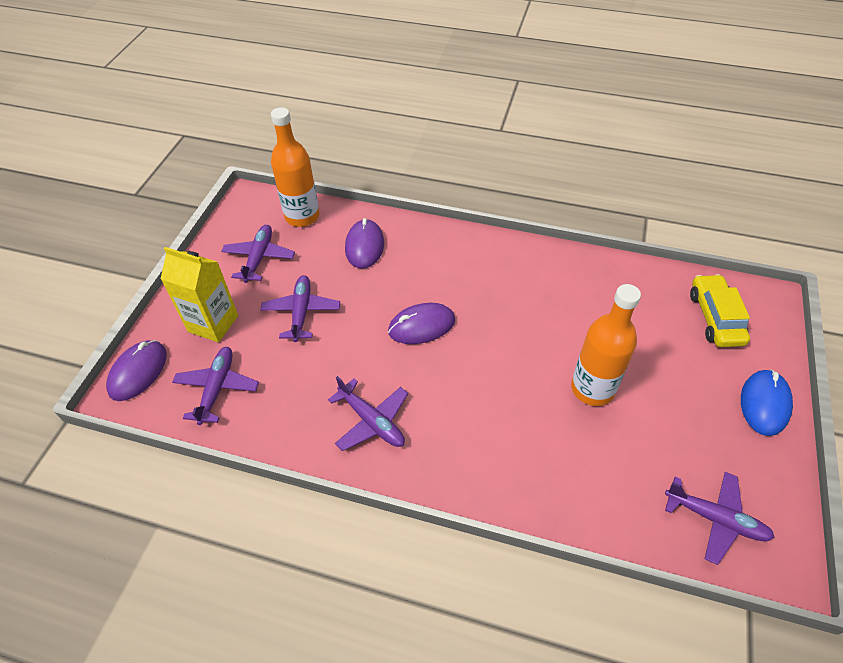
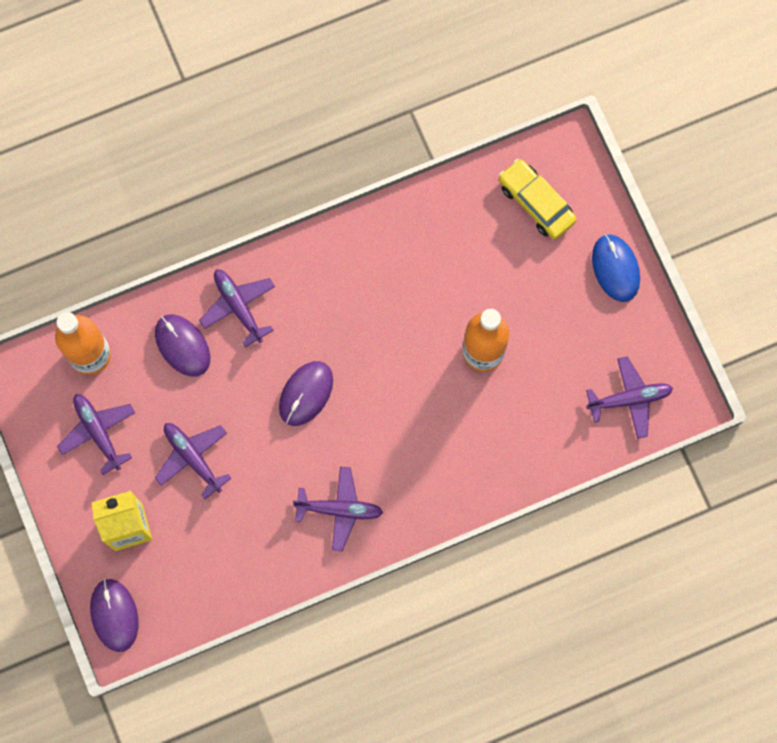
camera: 40 degrees left, 25 degrees up
(217, 388) = (194, 577): purple plane -> purple plane (238, 306)

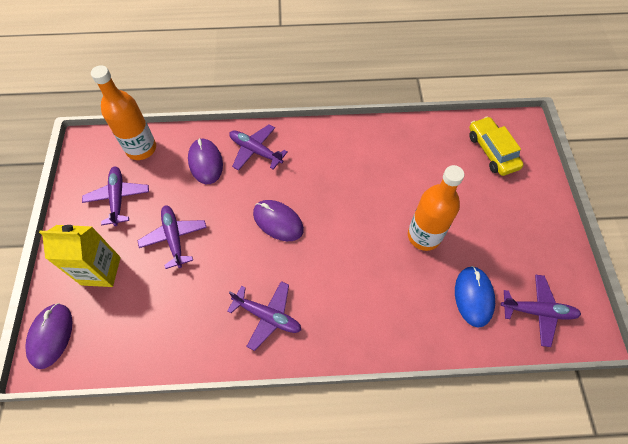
camera: 20 degrees right, 15 degrees down
(238, 306) = (255, 151): purple plane -> purple plane turned 45 degrees counterclockwise
(306, 394) = (278, 221): purple mouse -> purple mouse turned 75 degrees clockwise
(615, 268) = (544, 211): blue mouse -> blue mouse (473, 296)

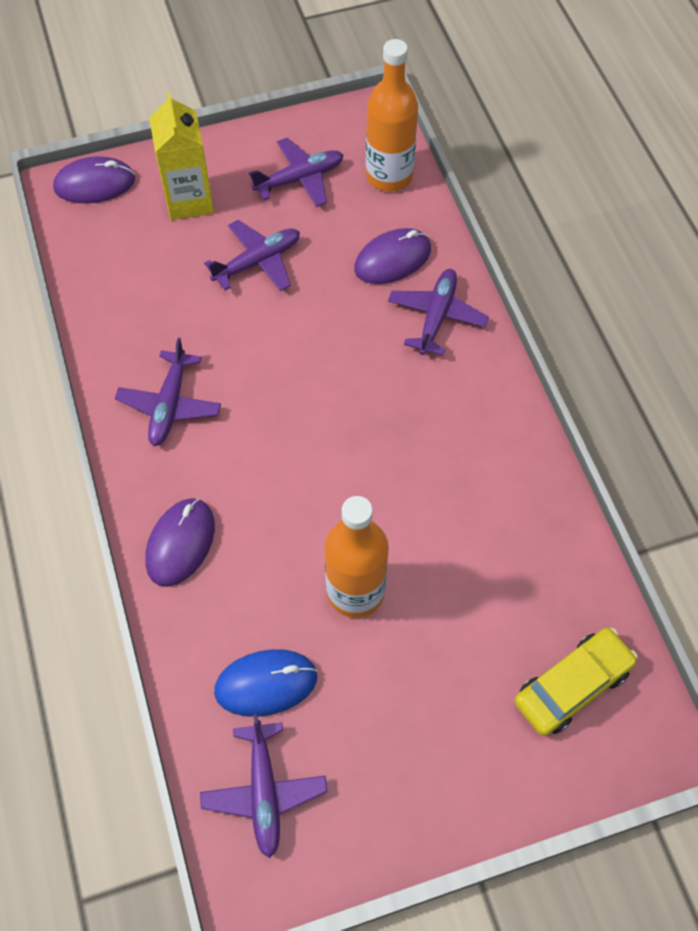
camera: 75 degrees right, 0 degrees up
(278, 221) = (320, 379): purple mouse -> purple mouse (180, 543)

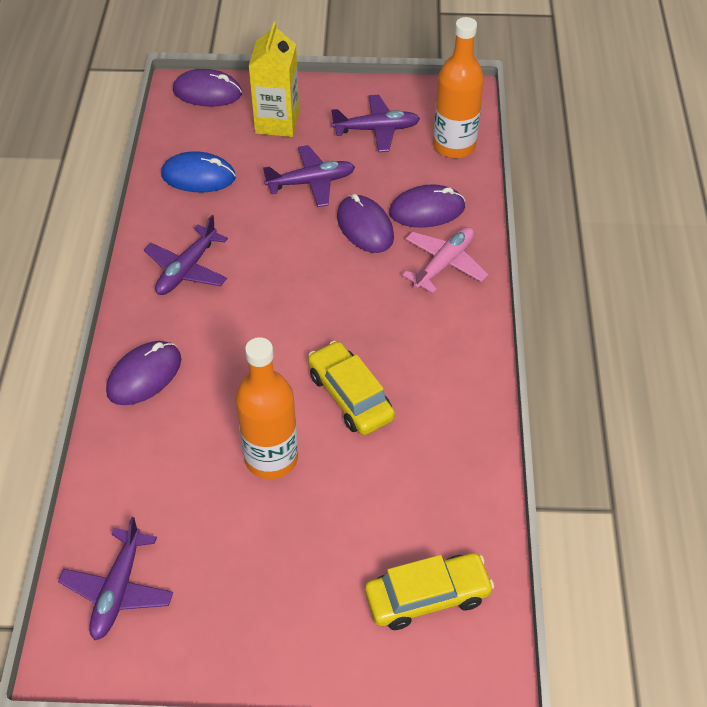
camera: 20 degrees right, 10 degrees down
(266, 683) = (161, 506): blue mouse -> blue mouse (198, 176)
(337, 298) = (365, 227): none -> purple mouse
(405, 496) = (350, 396): none -> yellow car
(437, 316) = (444, 264): purple plane -> pink plane

